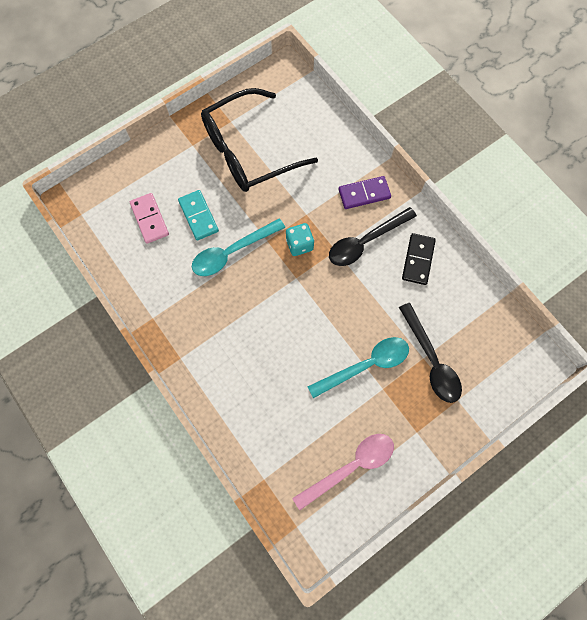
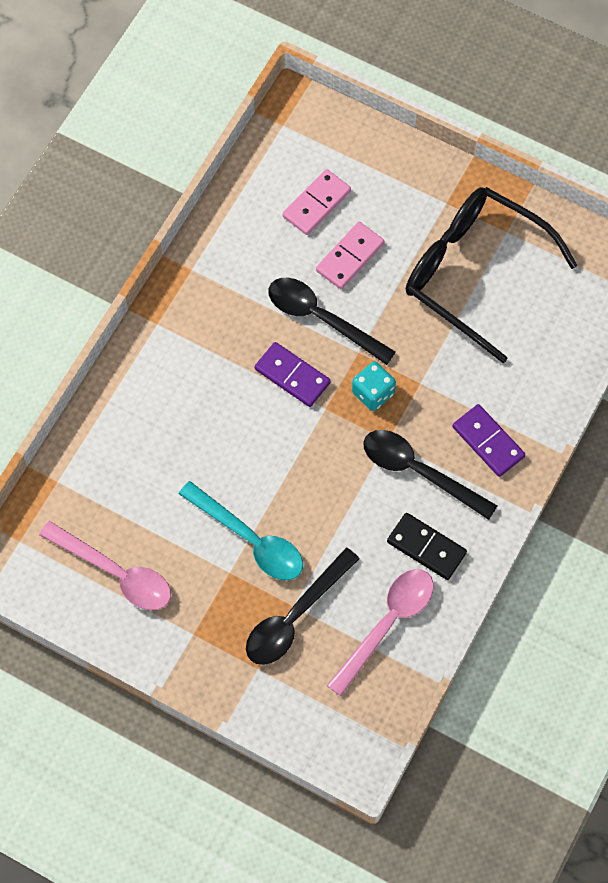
camera: 65 degrees right, 5 degrees down
(198, 216) = (349, 257): turquoise domino -> pink domino
(232, 252) = (321, 318): turquoise spoon -> black spoon
(263, 288) = (292, 376): none -> purple domino
(418, 260) = (426, 547): black domino -> black domino turned 45 degrees clockwise
(459, 306) = (387, 624): none -> pink spoon

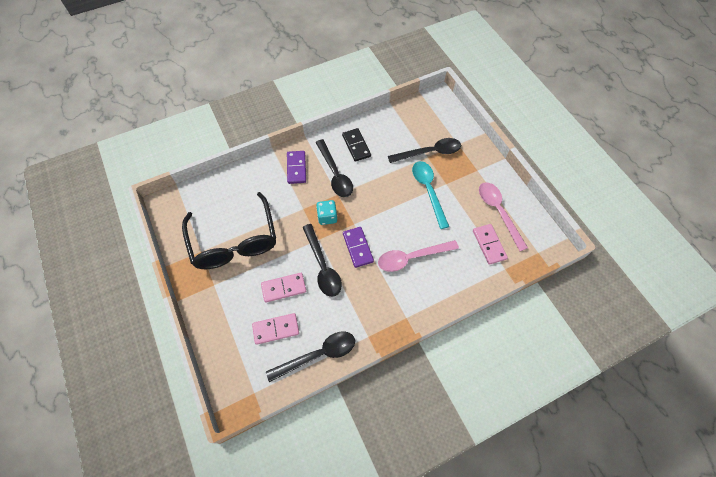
camera: 145 degrees left, 5 degrees down
(101, 505) = (489, 245): none -> pink domino
(239, 209) = (318, 355): none -> black spoon
(387, 624) = (394, 130): pink spoon -> pink spoon (412, 257)

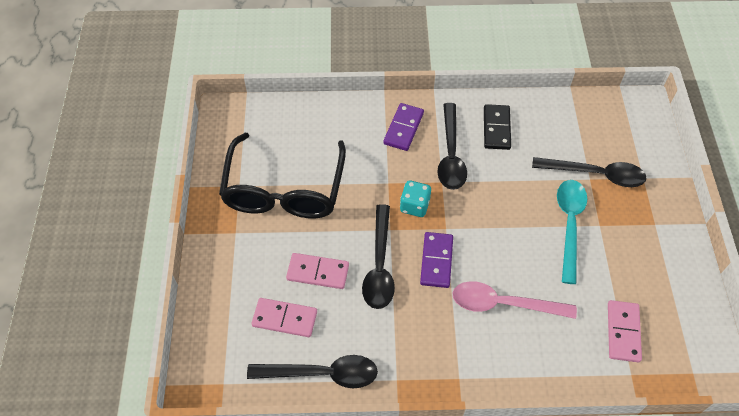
camera: 25 degrees right, 5 degrees down
(498, 212) = (659, 293): pink spoon -> none

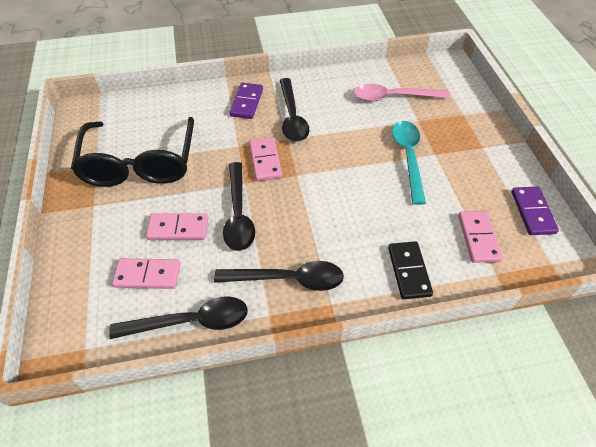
camera: 10 degrees left, 5 degrees down
(414, 206) = (265, 161): turquoise dice -> pink domino
(436, 261) = (292, 203): purple domino -> purple domino (532, 212)
(496, 128) = (329, 93): black domino -> black domino (408, 271)
(503, 304) = (362, 230): pink spoon -> pink spoon (393, 97)
(595, 174) = (422, 116): black spoon -> black spoon (288, 279)

